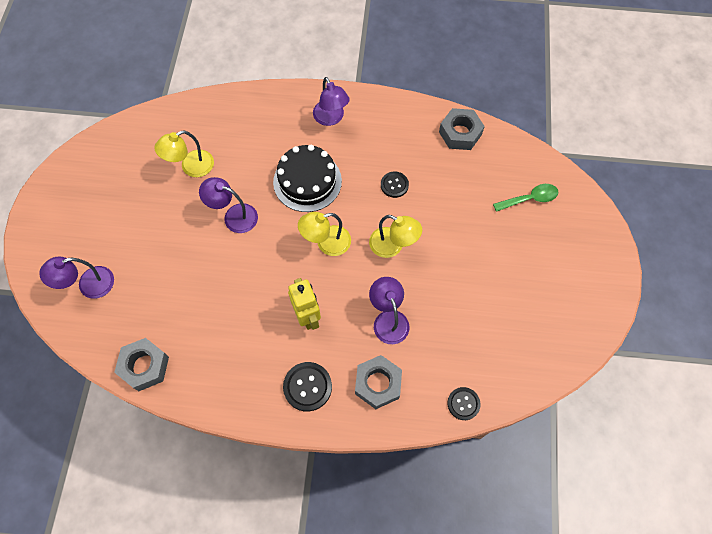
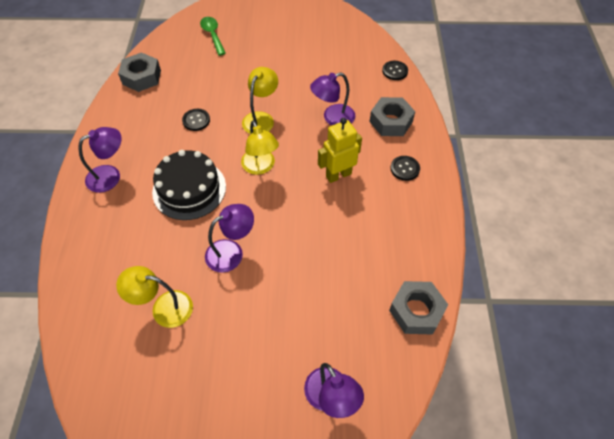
camera: 95 degrees left, 10 degrees down
(191, 167) = (164, 308): yellow lamp -> yellow lamp turned 135 degrees clockwise
(234, 216) = (231, 252): purple lamp -> purple lamp turned 135 degrees counterclockwise
(307, 387) = (405, 169): black button -> black button, size x0.66

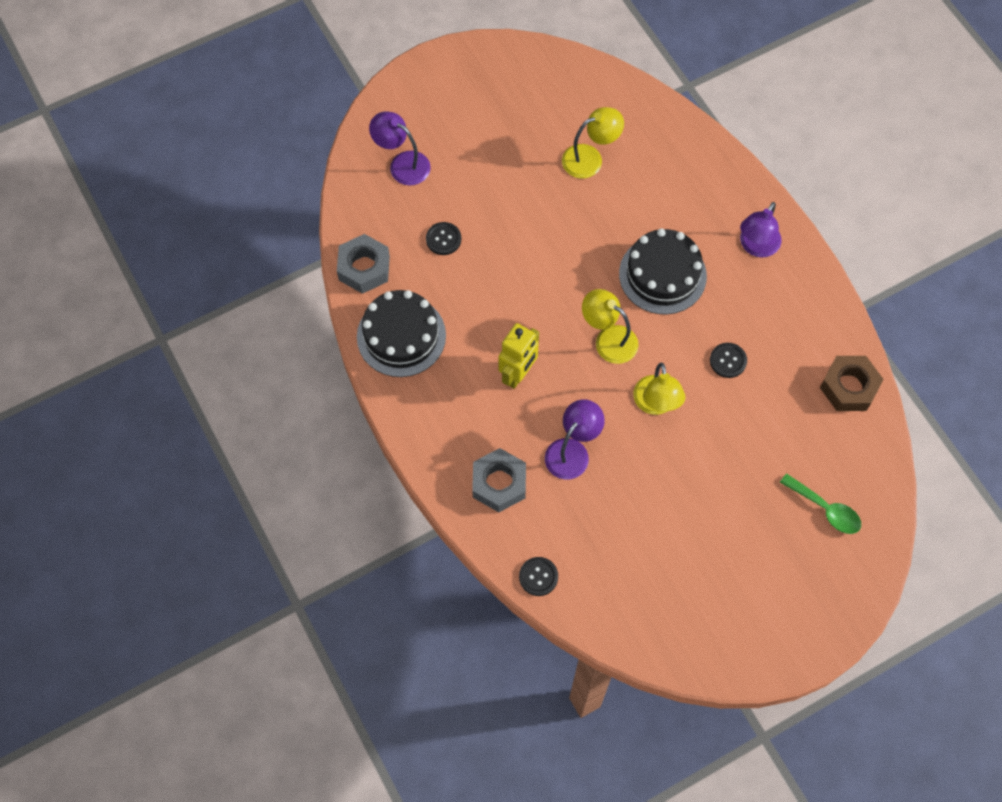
camera: 150 degrees right, 10 degrees up
(141, 77) = (848, 387): grey nut -> brown nut
(231, 252) = (569, 235): purple lamp -> none
(405, 169) = (449, 421): black button -> black button (443, 239)
(411, 240) = (401, 336): none -> black cake

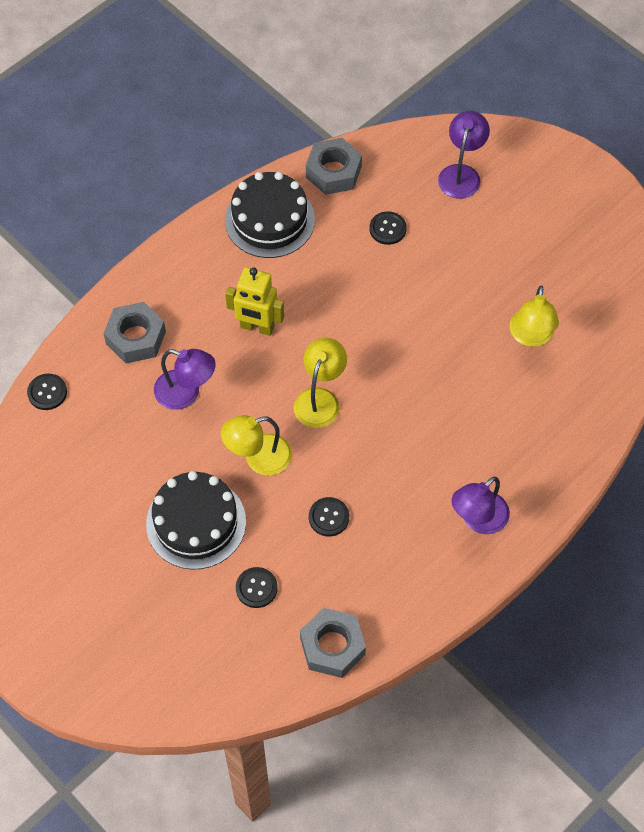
camera: 75 degrees right, 5 degrees down
(590, 158) = (531, 336): yellow lamp -> yellow lamp turned 45 degrees clockwise
(662, 275) = (412, 434): black cake -> black cake (196, 523)
(756, 247) = (478, 520): purple lamp -> purple lamp turned 60 degrees counterclockwise
(783, 435) = (256, 588): none -> black button
(825, 509) = (180, 645): green spoon -> none
(848, 387) = (332, 646): brown nut -> grey nut

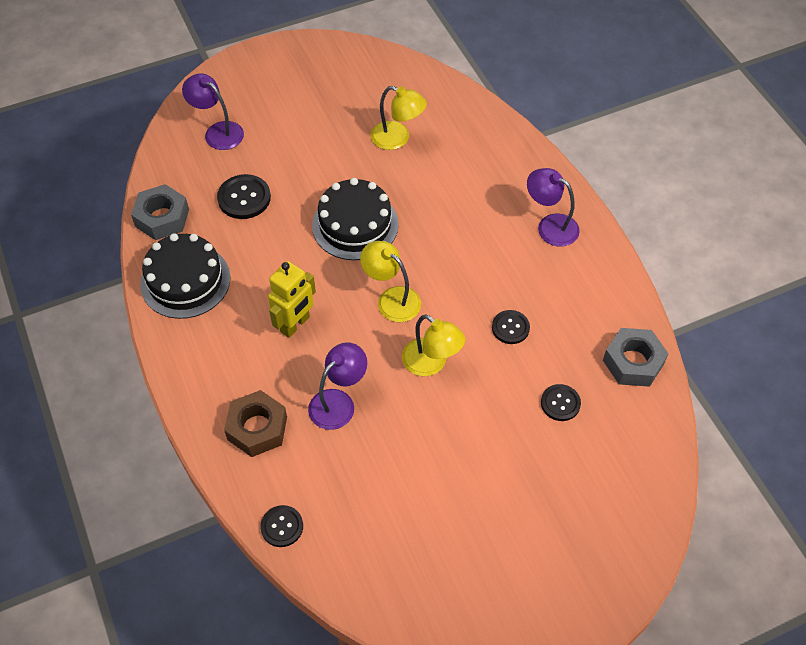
camera: 70 degrees left, 5 degrees down
(136, 337) = (257, 428): grey nut -> brown nut
(196, 523) = (478, 433): black cake -> black cake (355, 225)
(258, 458) = (431, 363): yellow lamp -> yellow lamp turned 45 degrees counterclockwise
(387, 229) = (244, 198): black button -> black button, size x1.51
(478, 520) = (550, 226): purple lamp -> purple lamp turned 150 degrees clockwise

